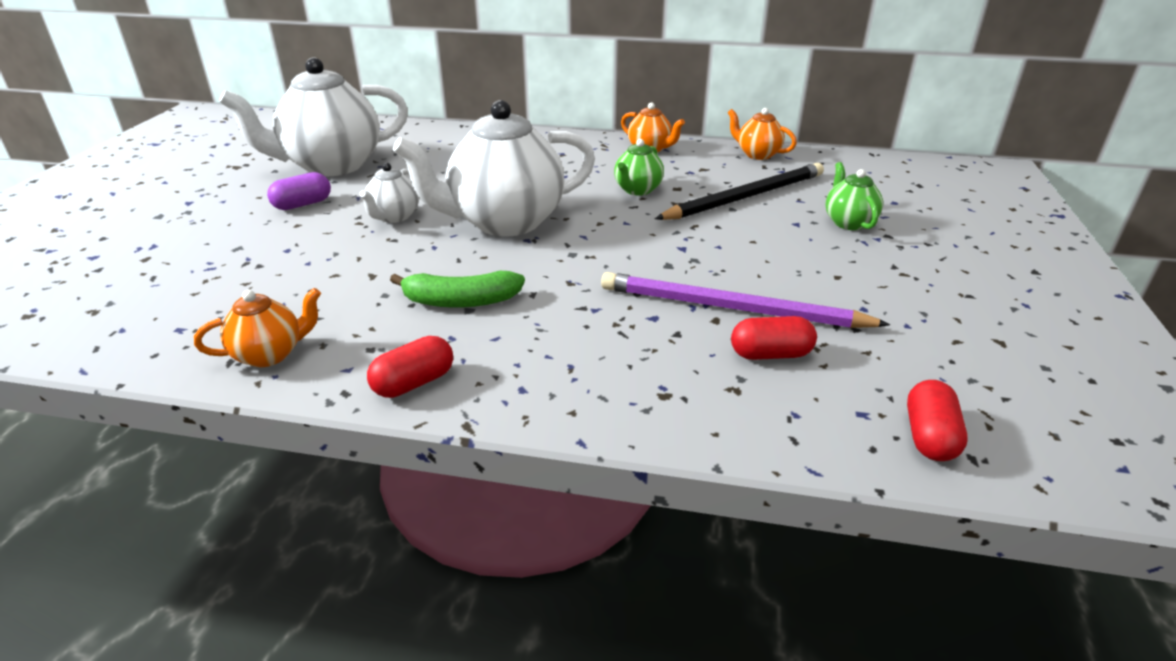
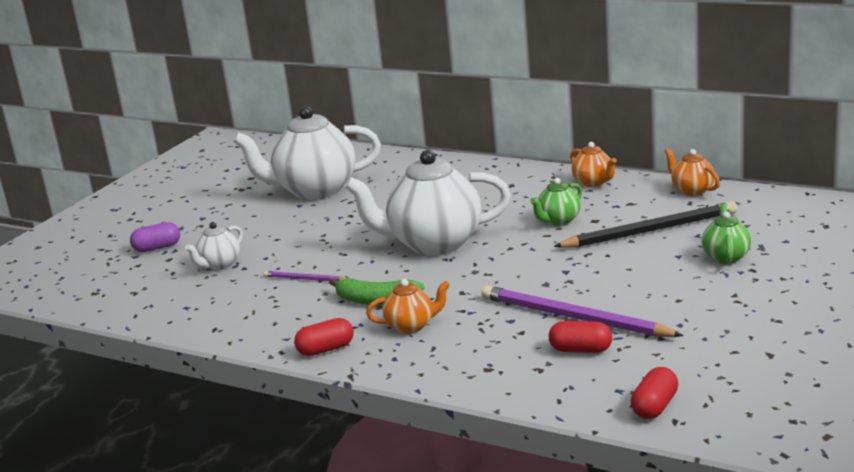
camera: 20 degrees right, 10 degrees down
(270, 354) = (240, 326): orange teapot -> orange teapot (411, 326)
(303, 204) = (284, 223): purple capsule -> purple capsule (157, 248)
(351, 276) = (305, 279): none -> purple pencil
(394, 217) = (350, 236): white teapot -> white teapot (219, 265)

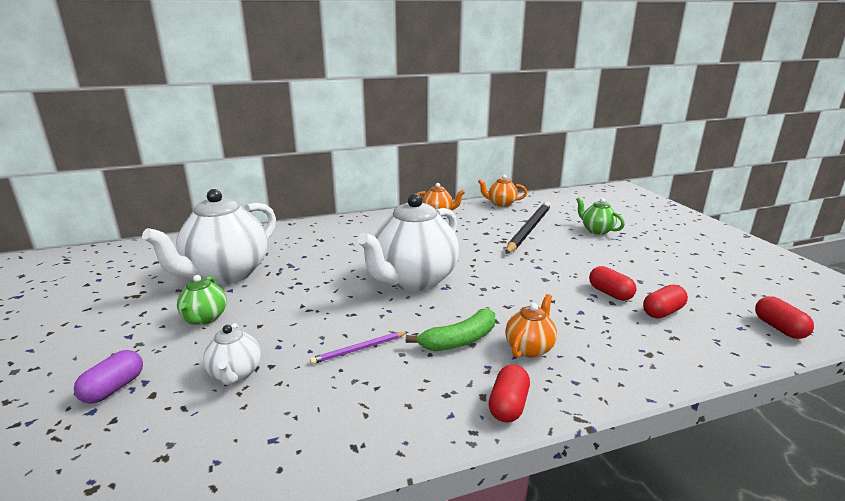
camera: 50 degrees left, 0 degrees up
(558, 221) = (466, 239): green teapot -> green teapot (204, 318)
(573, 317) = (610, 293): purple pencil -> red capsule

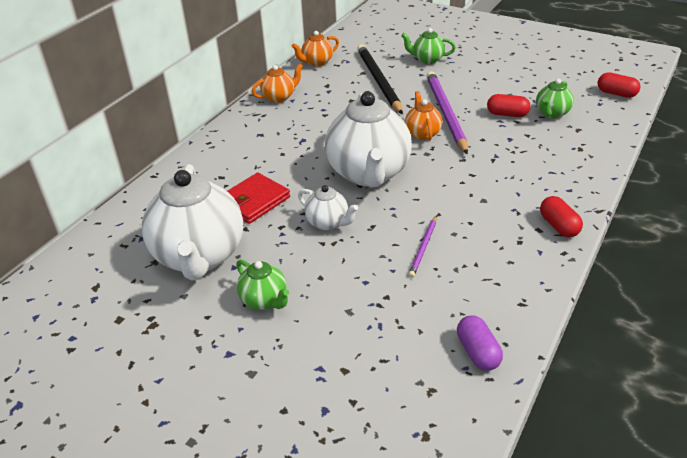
camera: 40 degrees left, 15 degrees up
(114, 388) = (307, 388): purple capsule -> purple capsule (477, 352)
(235, 374) = (374, 318): white teapot -> white teapot (328, 223)
(312, 261) = (254, 201): none -> red wallet
(460, 340) = (473, 202): green banana -> none
(529, 348) = (518, 182): orange teapot -> orange teapot (422, 133)
(549, 269) = (445, 113): none -> purple pencil
(662, 312) = (551, 113): red capsule -> green teapot

